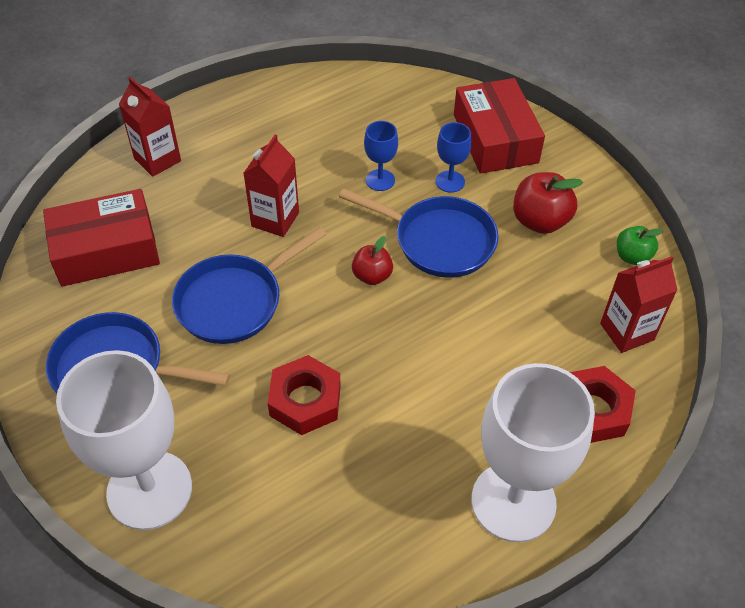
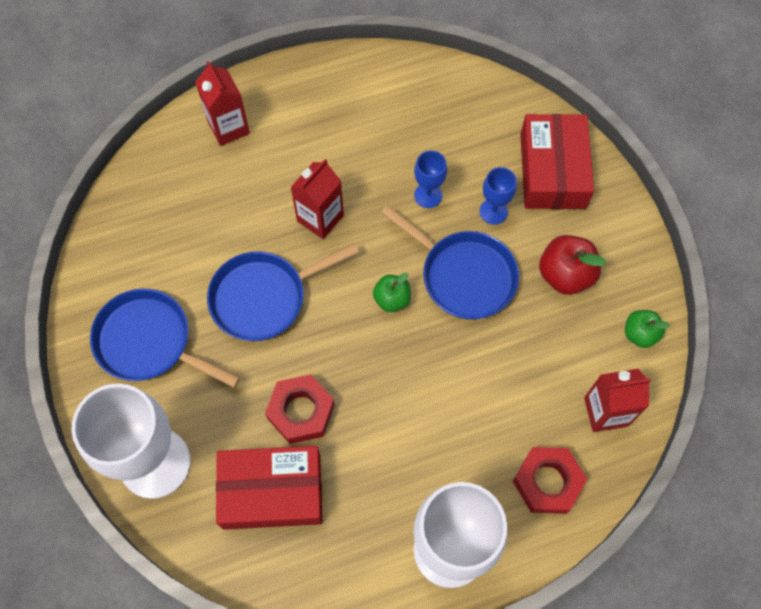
camera: 15 degrees right, 15 degrees up
(106, 250) = (164, 218): red box -> red box (272, 491)
(372, 276) = (392, 299): red apple -> green apple

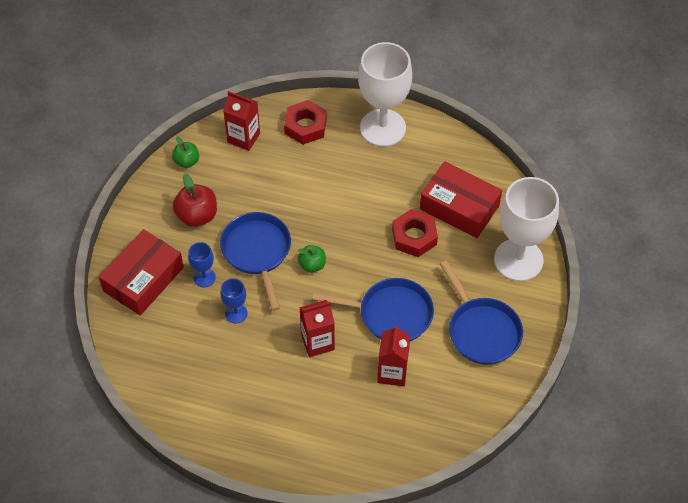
camera: 145 degrees left, 10 degrees down
(228, 127) = (333, 449): red carton -> red carton (392, 372)

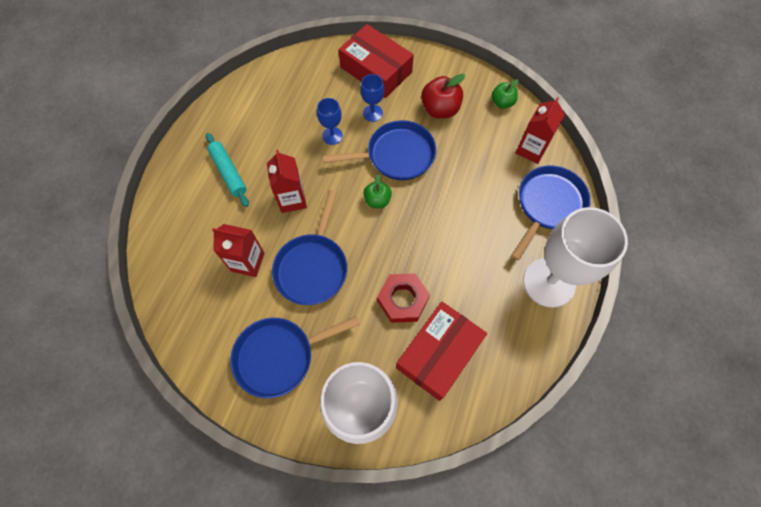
camera: 95 degrees right, 10 degrees up
(289, 409) = (229, 172): none -> turquoise rolling pin
(305, 126) = (548, 205): red nut -> blue pan

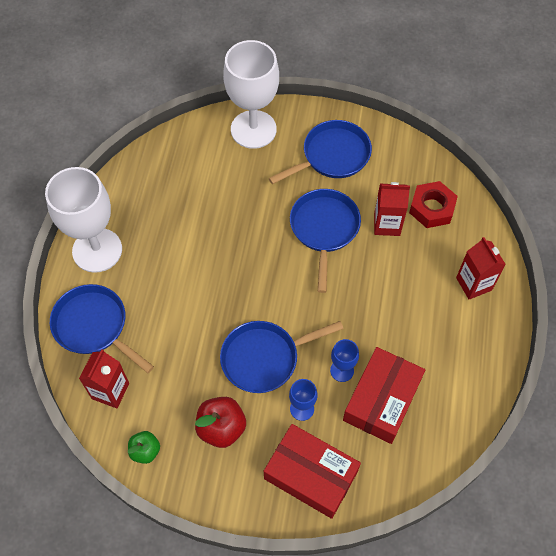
camera: 170 degrees right, 5 degrees down
(229, 172) = (441, 308): turquoise rolling pin -> none
(292, 199) = (364, 290): red carton -> red carton (474, 284)
(377, 200) = (275, 303): green apple -> none
(403, 300) = (234, 214): red nut -> red nut (432, 208)
(438, 353) = (196, 178): red box -> red box (382, 400)
(548, 205) = (94, 326): blue pan -> blue pan turned 105 degrees clockwise

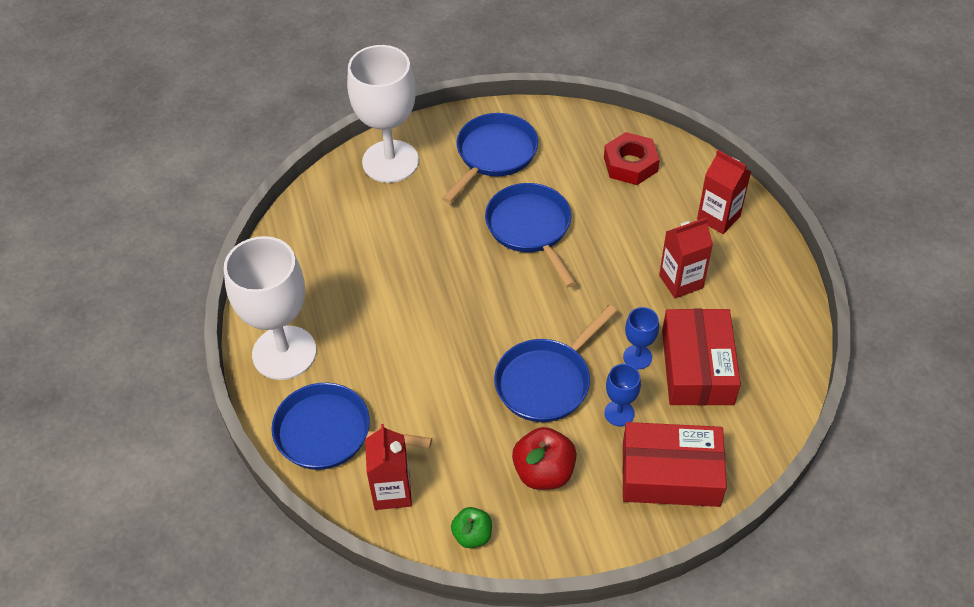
camera: 25 degrees left, 10 degrees down
(387, 224) = (594, 197): red carton -> red carton (681, 281)

